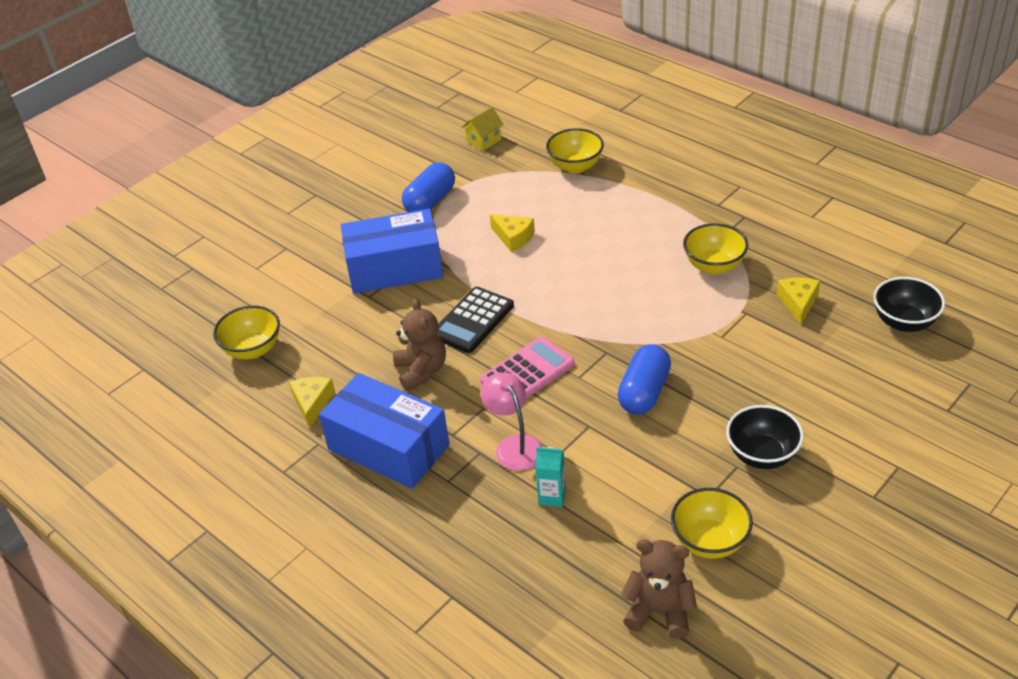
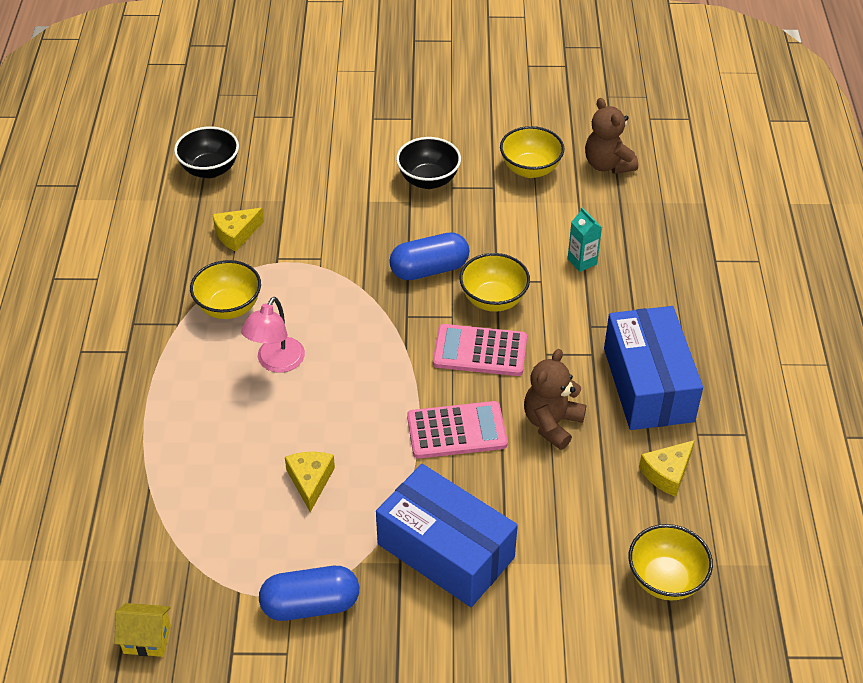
camera: 135 degrees left, 5 degrees up
(473, 320) = (456, 431): black calculator -> pink calculator
(514, 445) = (561, 310): pink lamp -> pink lamp (276, 363)
(575, 166) = (139, 508): yellow bowl -> yellow bowl (493, 300)

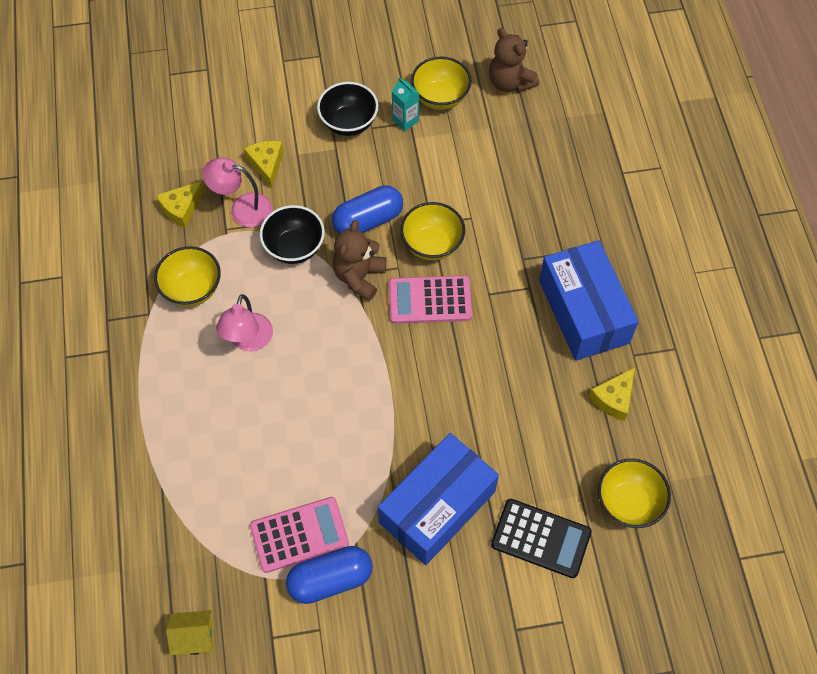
camera: 10 degrees left, 15 degrees up
(210, 169) = (141, 140): black bowl -> black bowl (294, 248)
(299, 242) = (242, 208): none -> pink lamp
(310, 481) = (305, 458): yellow cheese -> yellow cheese (266, 165)
(446, 550) = (437, 507): blue box -> blue box turned 75 degrees counterclockwise
(456, 431) = (424, 385): pink calculator -> pink calculator (299, 535)
(552, 423) = (506, 365): brown teddy bear -> brown teddy bear (359, 277)
(557, 600) = (541, 538): none -> black calculator
(582, 261) = (504, 191): turquoise carton -> turquoise carton (405, 120)

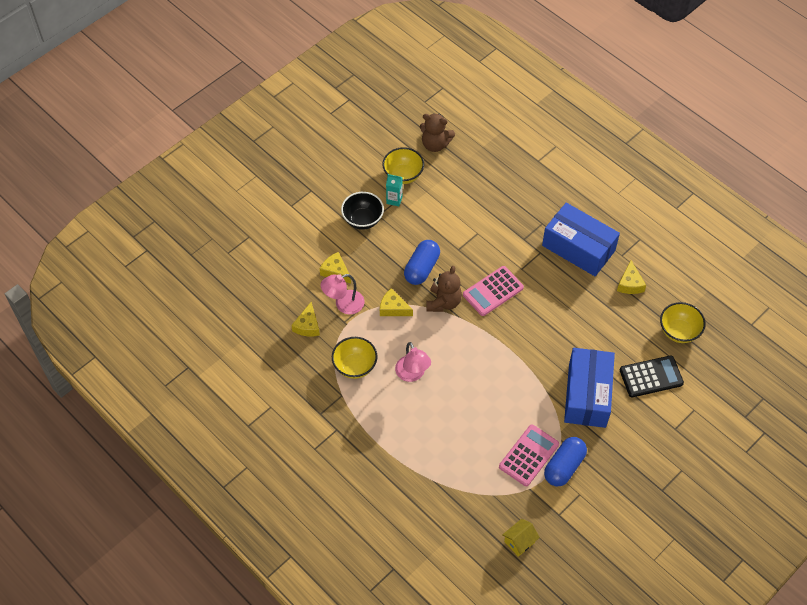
camera: 35 degrees left, 5 degrees down
(294, 248) = (393, 308): black bowl -> yellow cheese
(359, 277) = (443, 302): brown teddy bear -> brown teddy bear turned 150 degrees counterclockwise
(432, 244) = (468, 260): yellow bowl -> none

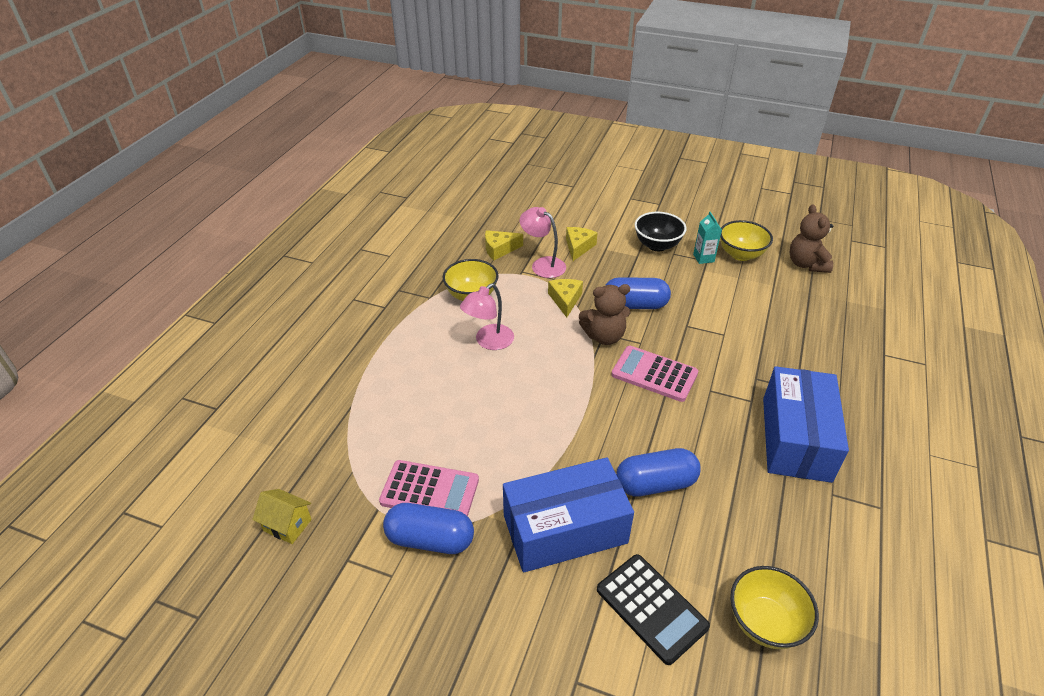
camera: 65 degrees right, 15 degrees down
(577, 335) = (655, 484): none -> blue capsule
(630, 284) = (793, 521): yellow cheese -> none

